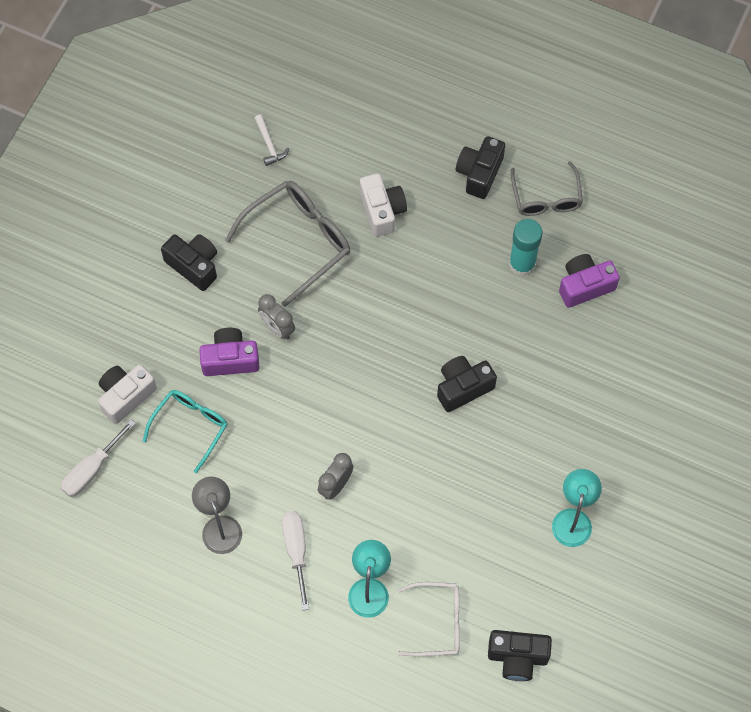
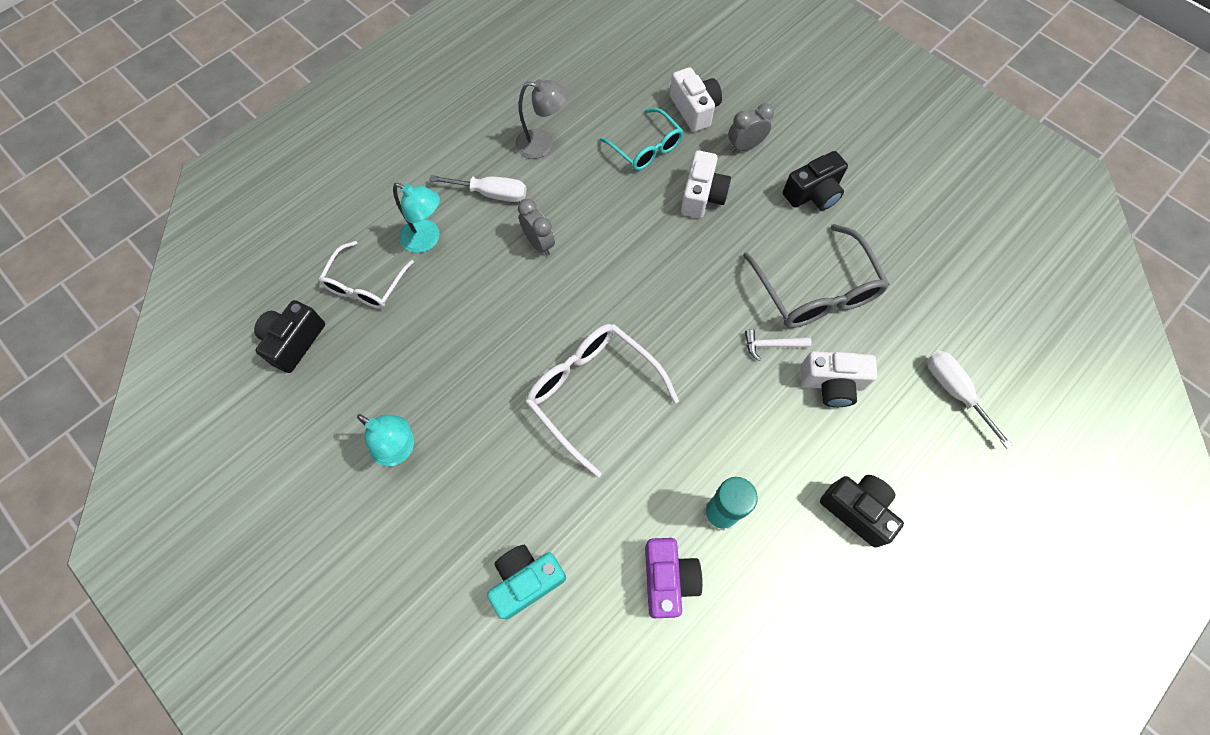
camera: 110 degrees right, 0 degrees up
(92, 469) = (635, 71): white screwdriver -> white screwdriver (954, 391)
(230, 359) = (702, 196): purple camera -> white camera
(269, 144) = (942, 298): white hammer -> white hammer (772, 345)
(277, 328) = (722, 243): grey clock -> grey clock (744, 146)
(463, 387) = (592, 393): black camera -> white glasses
(546, 198) = (802, 580): grey glasses -> none
(629, 382) = (526, 581): none -> turquoise camera

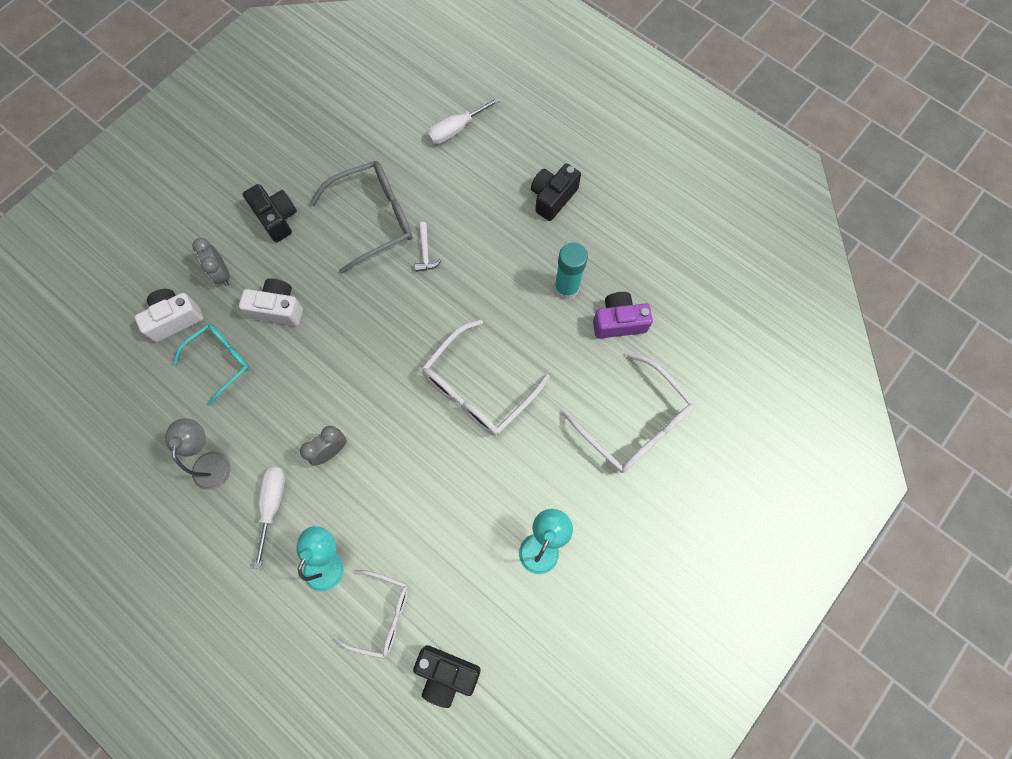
camera: 95 degrees left, 5 degrees up
(526, 581) = (634, 423): turquoise camera -> white glasses
(832, 384) = (456, 210): white camera -> none

